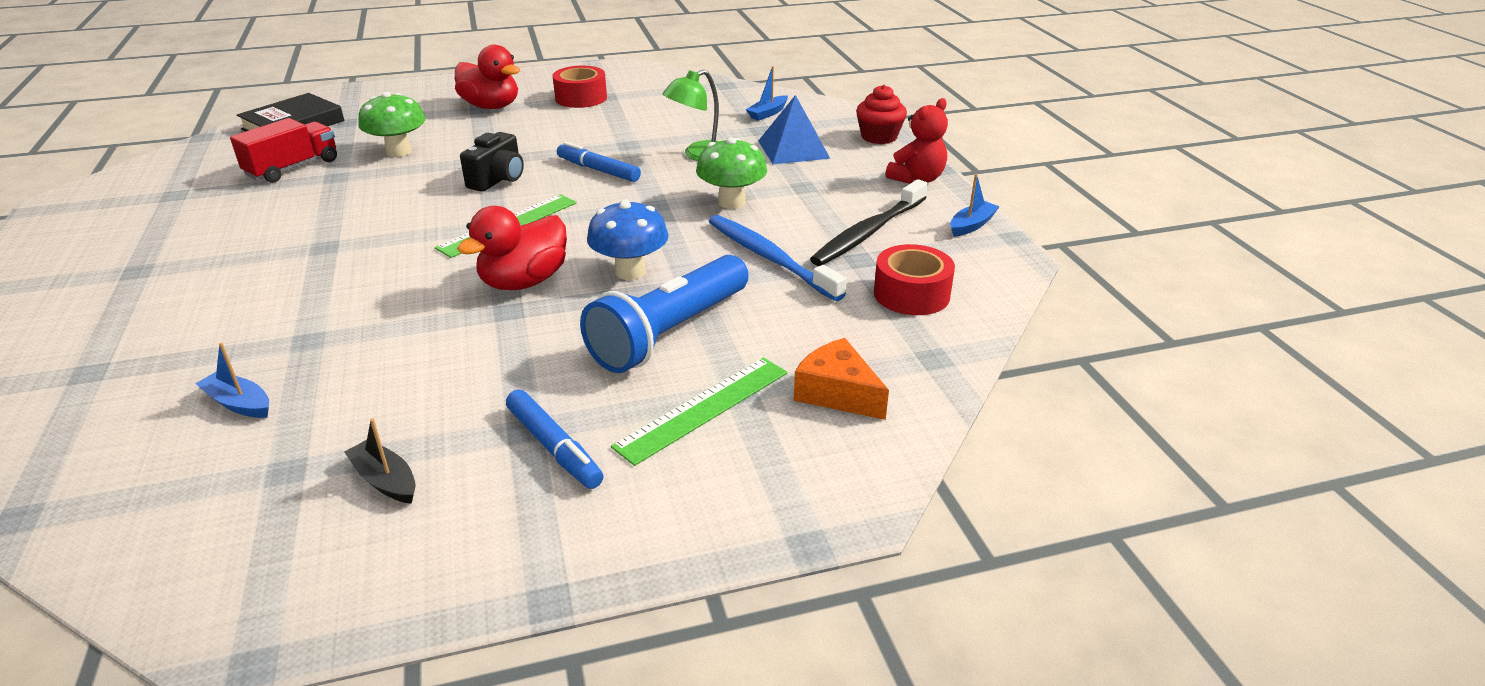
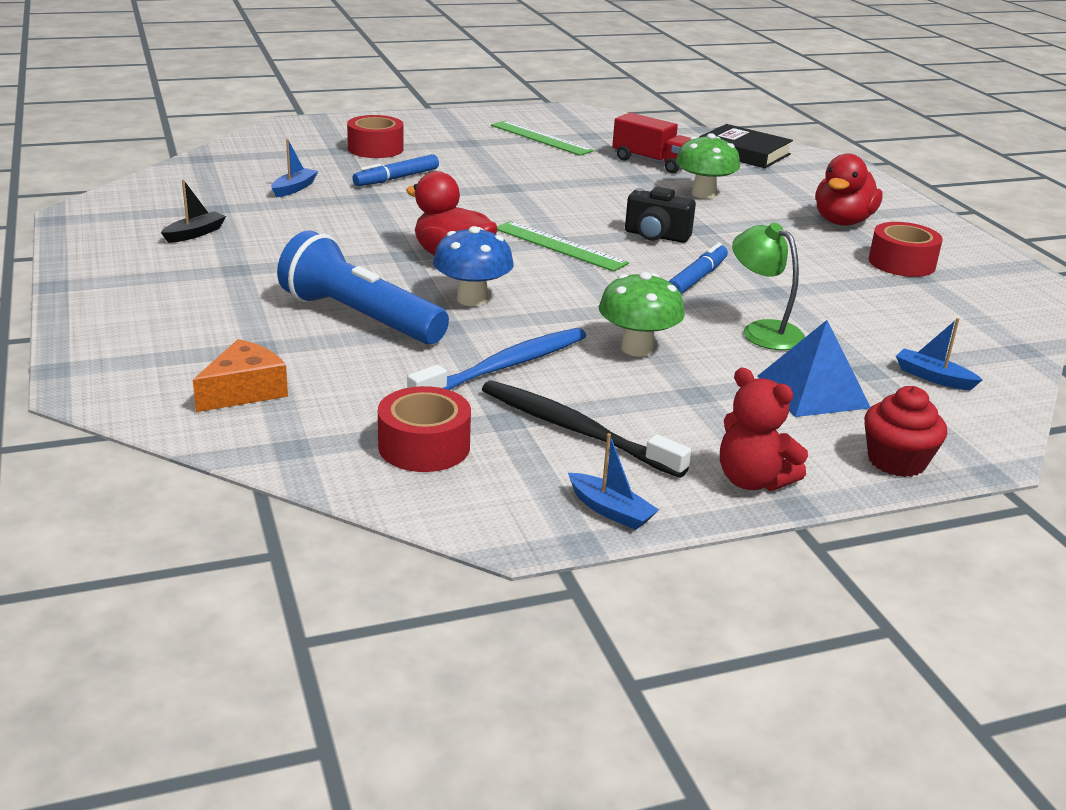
camera: 85 degrees right, 5 degrees down
(107, 341) = (375, 149): none -> red tape
(554, 447) = (210, 280): blue marker -> blue marker (396, 178)
(703, 408) = (240, 332): green ruler -> green ruler (541, 138)

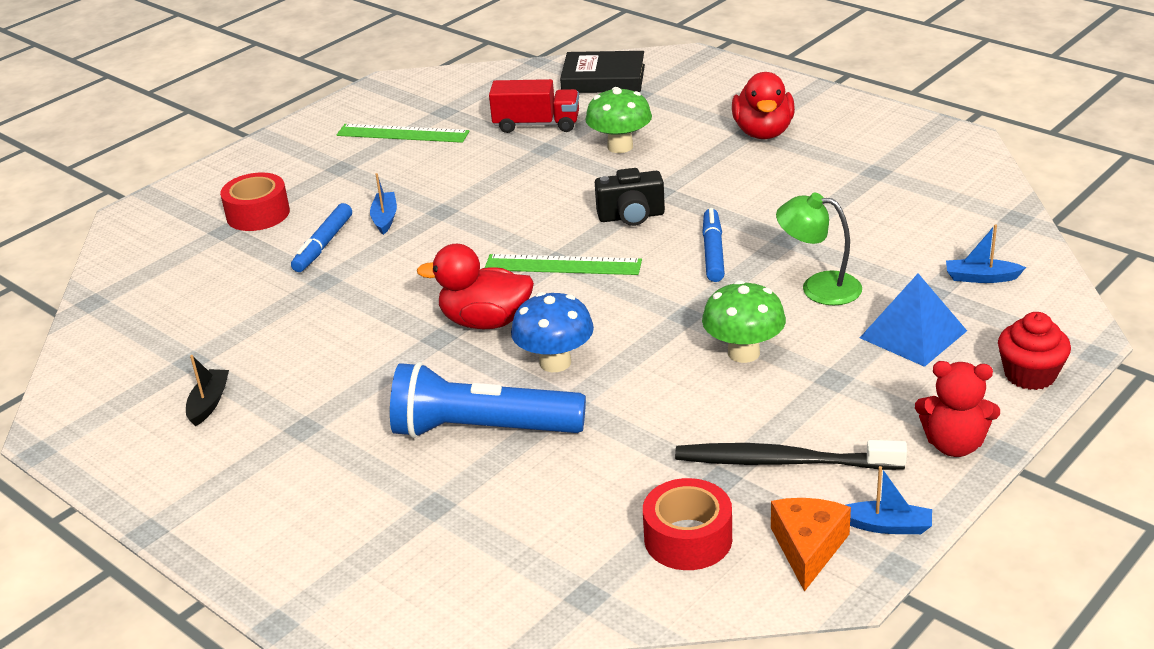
camera: 25 degrees left, 5 degrees up
(244, 391) = (477, 559): orange cheese -> orange cheese (808, 548)
(294, 188) = (238, 301): blue boat -> blue boat (385, 218)
(505, 367) = (662, 424): blue toothbrush -> none
(901, 263) = (850, 161): red tape -> none

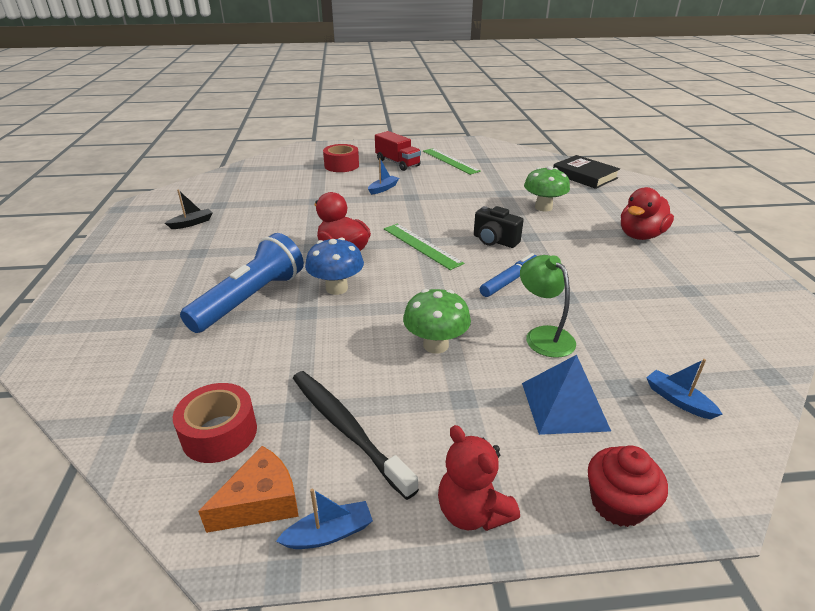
camera: 40 degrees right, 0 degrees up
(323, 245) = (342, 187): blue marker -> none
(482, 430) = (250, 299): blue flashlight -> blue flashlight turned 75 degrees clockwise
(536, 125) = (517, 181): red truck -> red truck (397, 163)
(886, 526) = (329, 533): blue boat -> blue boat turned 75 degrees counterclockwise

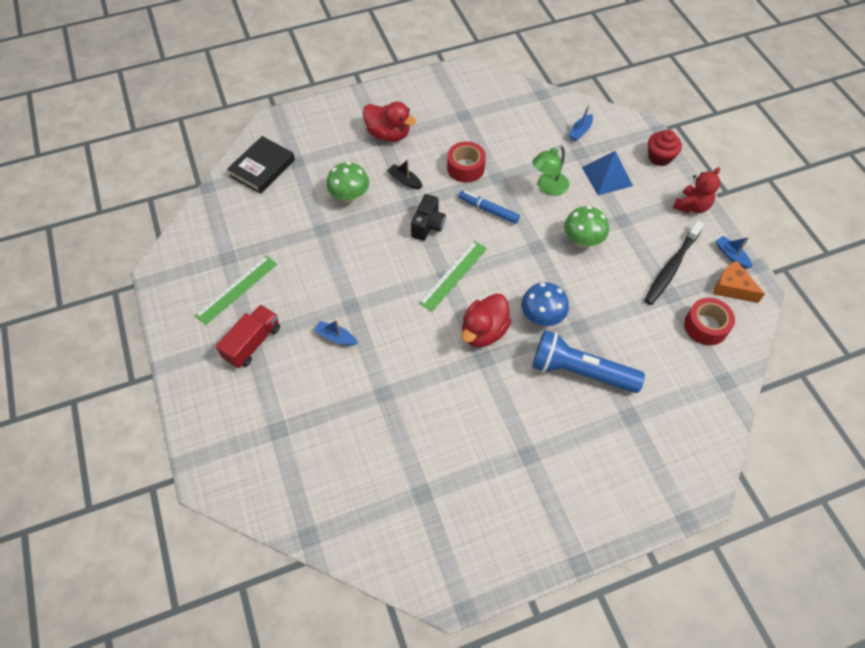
camera: 105 degrees left, 25 degrees up
(192, 223) = (474, 496): black boat -> black boat (405, 180)
(341, 165) = (272, 403): red tape -> red tape (465, 168)

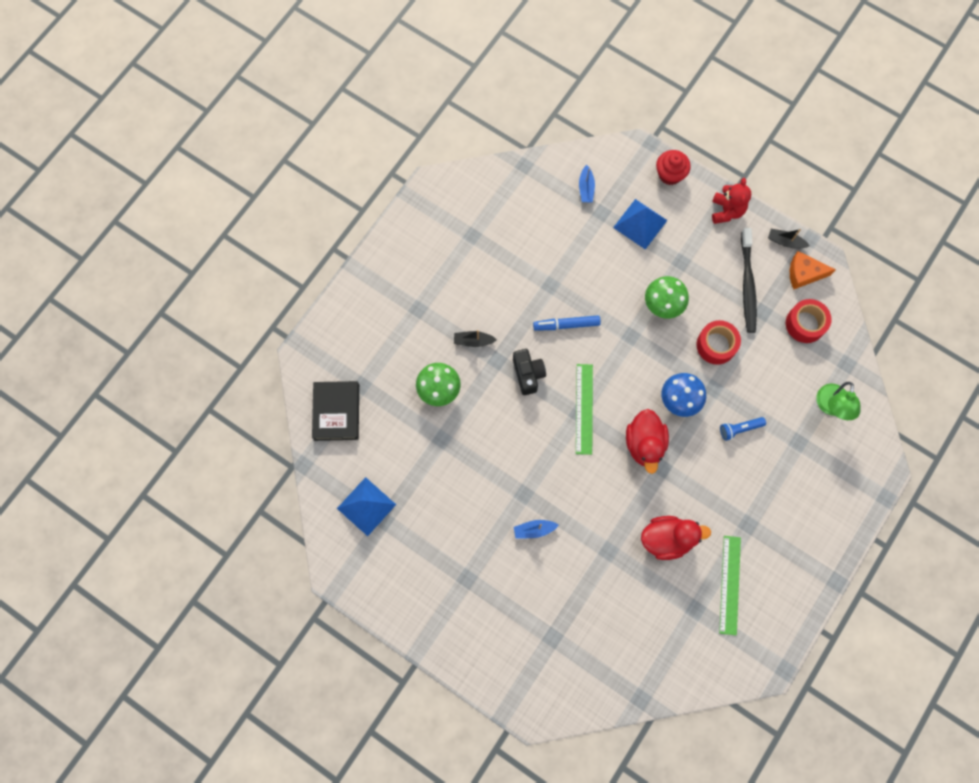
camera: 35 degrees left, 15 degrees up
(224, 240) = (366, 506): none -> blue pyramid
(236, 289) = (417, 544): green ruler -> green ruler (729, 584)
(252, 343) = (472, 581): red truck -> none
(388, 134) = (421, 301): red duck -> red duck (667, 539)
(465, 168) = (516, 293): red tape -> red tape (716, 345)
(548, 188) = (599, 268): green lamp -> green lamp (831, 407)
(580, 371) = (739, 429): blue flashlight -> blue flashlight, size x0.46
(731, 255) = (785, 242): blue boat -> black boat

